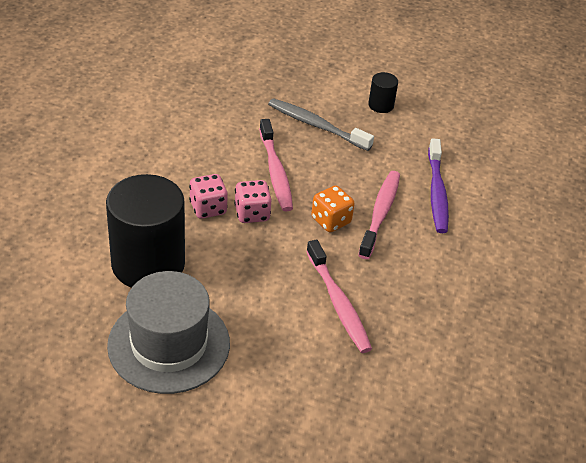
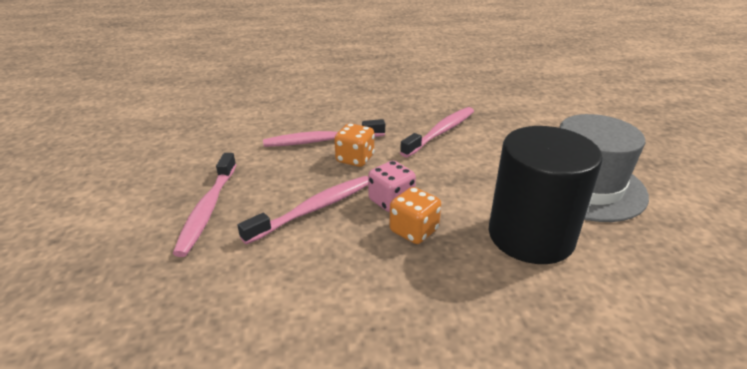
camera: 115 degrees left, 10 degrees down
(208, 208) = (414, 231): pink dice -> orange dice
(317, 126) = (208, 209): grey toothbrush -> pink toothbrush
(381, 105) = (142, 181): black cylinder -> none
(437, 192) = (269, 125): purple toothbrush -> none

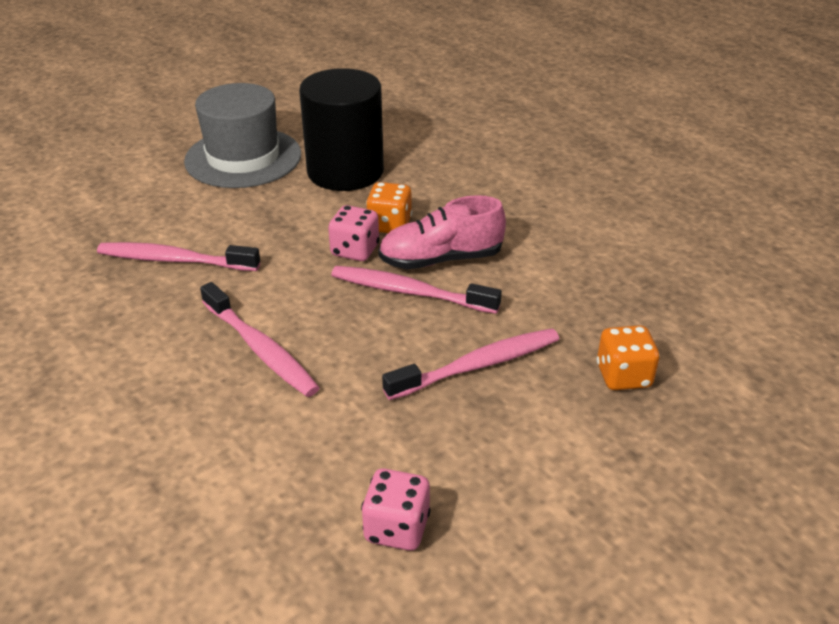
camera: 120 degrees left, 5 degrees up
(153, 145) = (397, 528): none -> pink dice
(338, 240) = (441, 259): none -> pink shoe
(355, 159) = (289, 302): orange dice -> orange dice (623, 376)

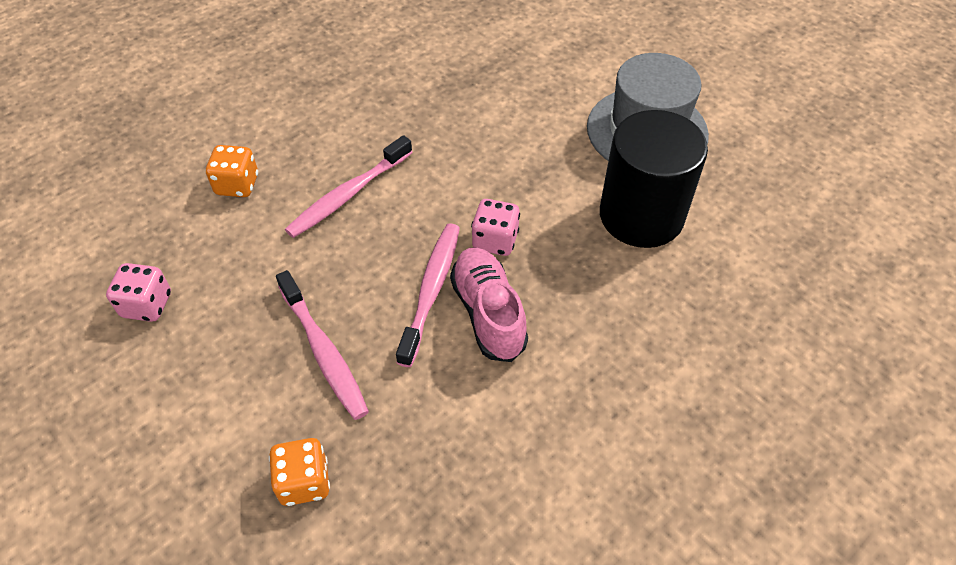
camera: 85 degrees right, 15 degrees up
(175, 260) = (465, 119): pink toothbrush -> none
(389, 225) = (544, 264): orange dice -> orange dice (237, 185)

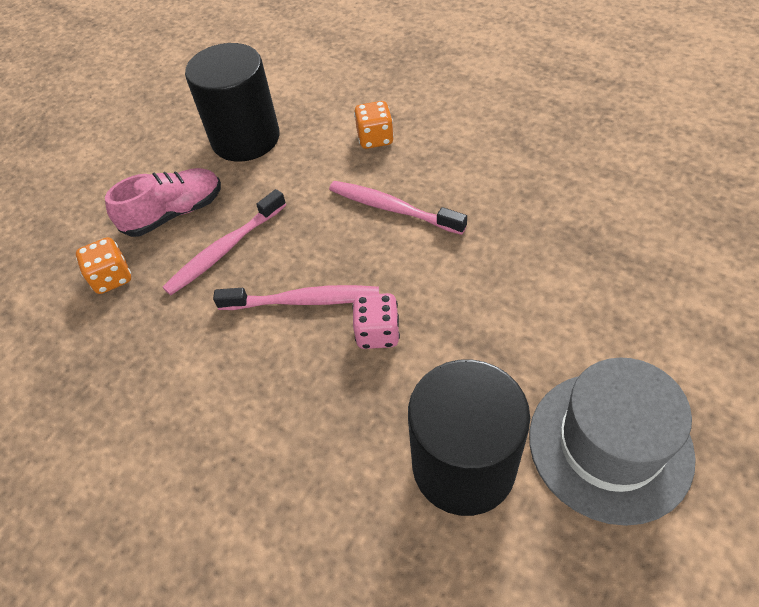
camera: 80 degrees right, 0 degrees up
(147, 305) = (245, 138): pink dice -> black cylinder
(488, 313) = (289, 351): pink shoe -> pink shoe (174, 213)

